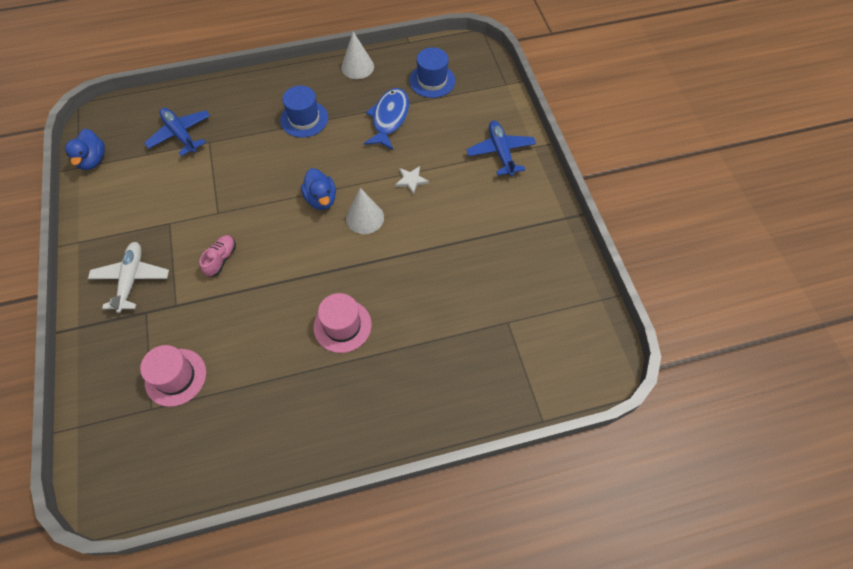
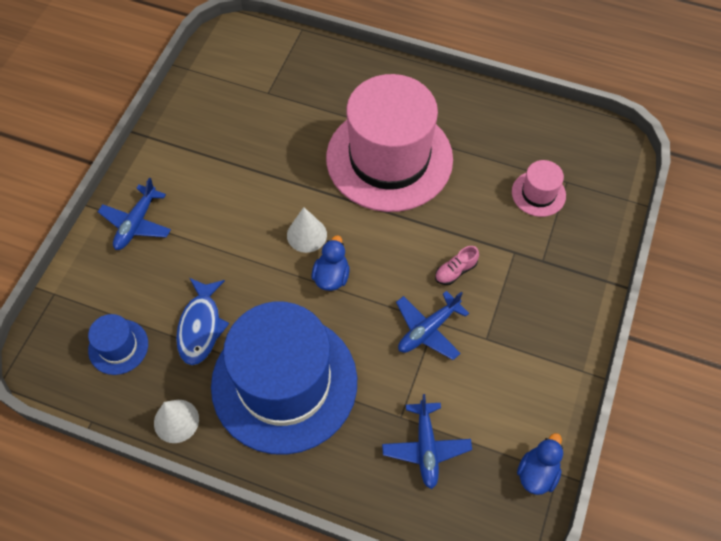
camera: 145 degrees left, 0 degrees up
(131, 279) = (544, 299): white plane -> none
(220, 204) = (428, 330): none -> blue plane
(304, 119) = (284, 383): blue hat -> blue hat, size x2.40
(342, 326) = (389, 158): pink hat -> pink hat, size x2.40
(389, 118) = (201, 327): blue fish -> blue fish turned 45 degrees counterclockwise
(411, 180) = (238, 245): white star -> none

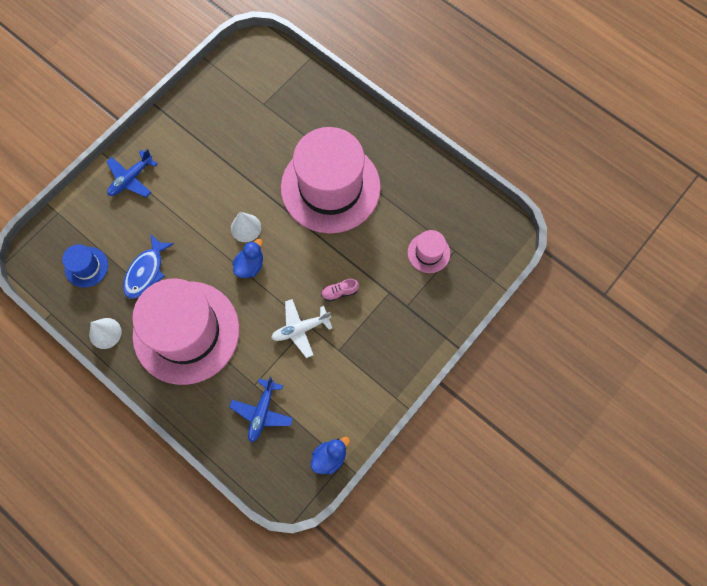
camera: 20 degrees right, 10 degrees up
(284, 383) = (186, 332): blue hat -> pink hat
(428, 330) = (300, 329): blue plane -> white plane

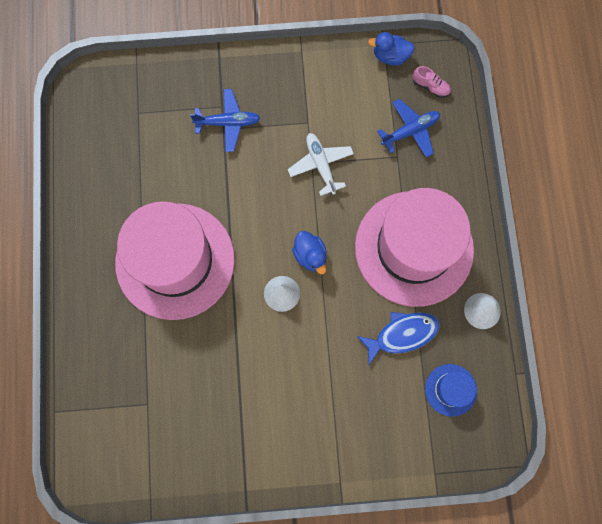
camera: 135 degrees left, 5 degrees up
(131, 179) = (338, 444): blue plane -> blue plane (228, 123)
(250, 265) = (310, 255): blue duck -> blue duck turned 105 degrees counterclockwise
(300, 329) = (321, 165): white plane -> white plane turned 135 degrees counterclockwise
(339, 292) = (261, 165): pink shoe -> pink shoe (430, 87)
(428, 253) = (159, 130): pink hat -> none

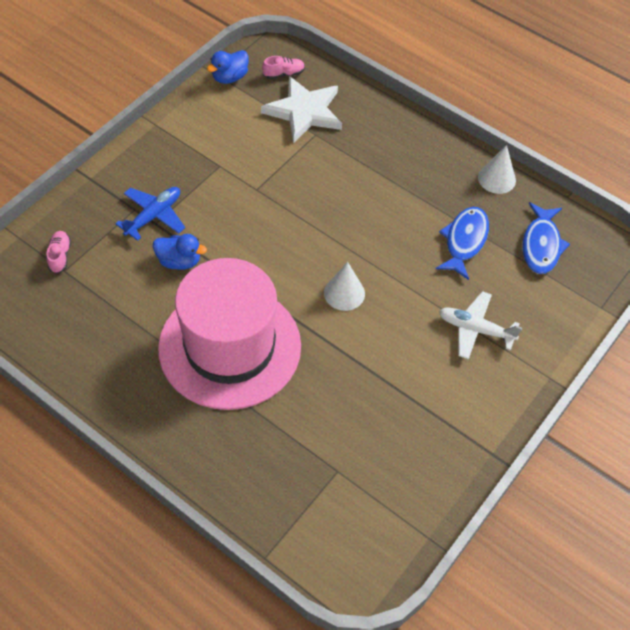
camera: 50 degrees left, 20 degrees down
(145, 100) = (60, 256): none -> pink shoe
(310, 255) = (333, 249): blue duck -> blue duck (179, 261)
(321, 165) = (265, 185): white plane -> white plane (475, 329)
(410, 131) = (304, 111): blue plane -> white star
(414, 248) = (401, 180): pink hat -> none
(450, 390) = (541, 245): blue hat -> blue fish

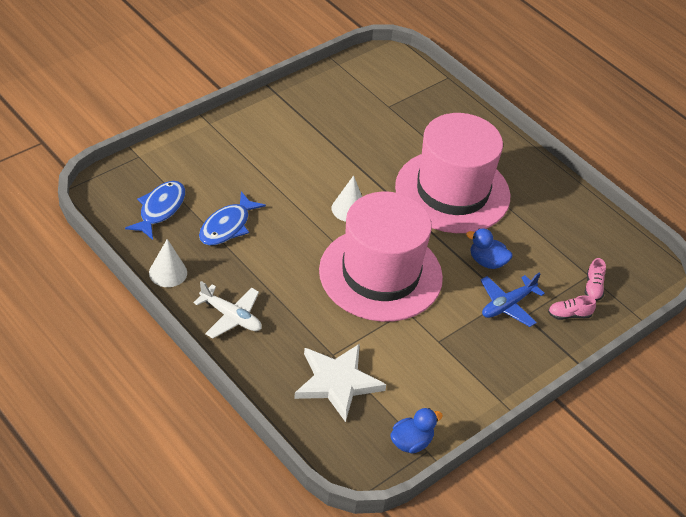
camera: 170 degrees left, 10 degrees down
(283, 74) = (348, 434): pink shoe -> pink shoe (569, 315)
(290, 222) = (380, 274): none -> pink hat
(475, 329) = (251, 163): white plane -> white plane (231, 317)

